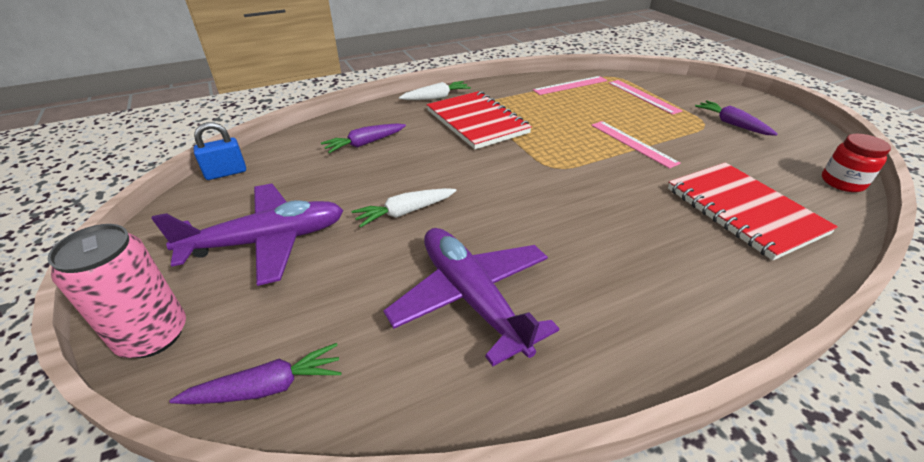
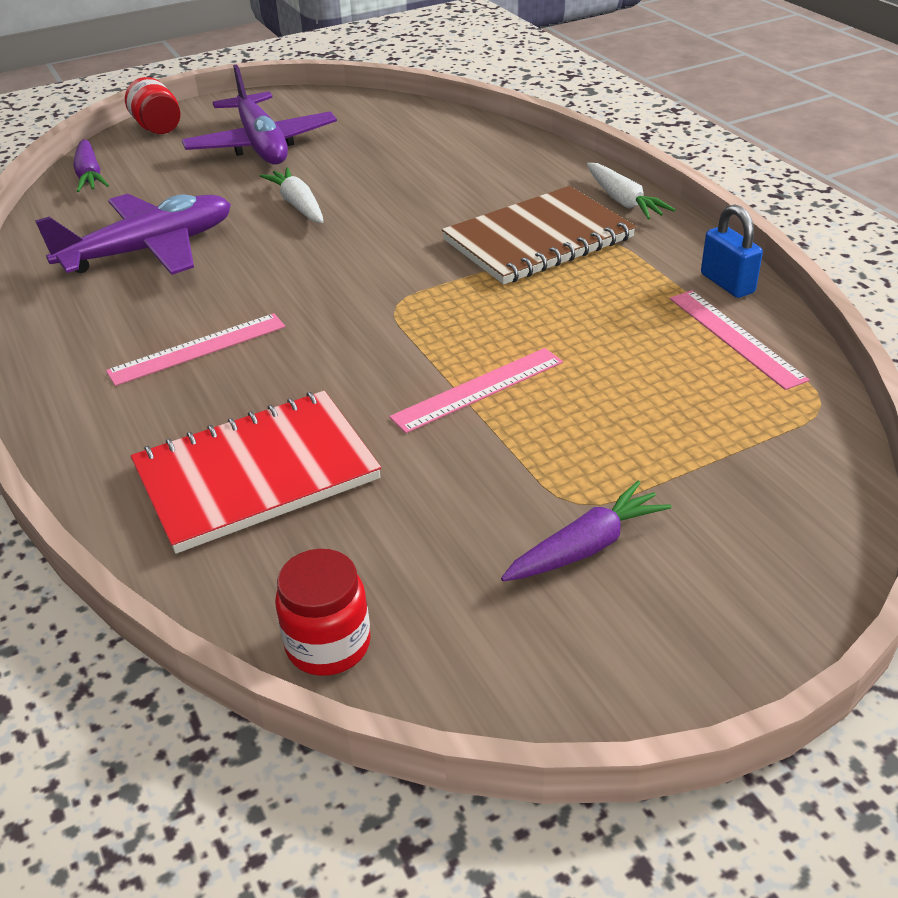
camera: 90 degrees right, 0 degrees up
(153, 335) = (158, 127): pink can -> red jar
(226, 173) = (387, 103): blue padlock -> blue padlock (727, 283)
(365, 143) = (458, 165): purple carrot -> none
(477, 122) = (538, 239): red notebook -> brown notebook
(643, 96) = (708, 433): pink ruler -> pink ruler (198, 349)

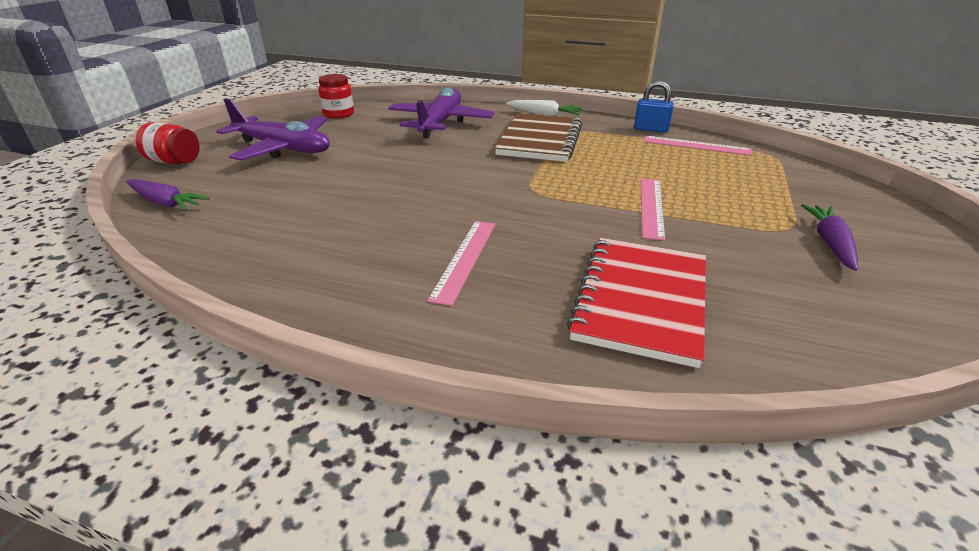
camera: 45 degrees left, 5 degrees down
(150, 250) = (312, 224): purple plane -> purple plane (440, 123)
(298, 205) = (373, 168): white carrot -> none
(328, 645) = (857, 354): red jar -> red jar (339, 114)

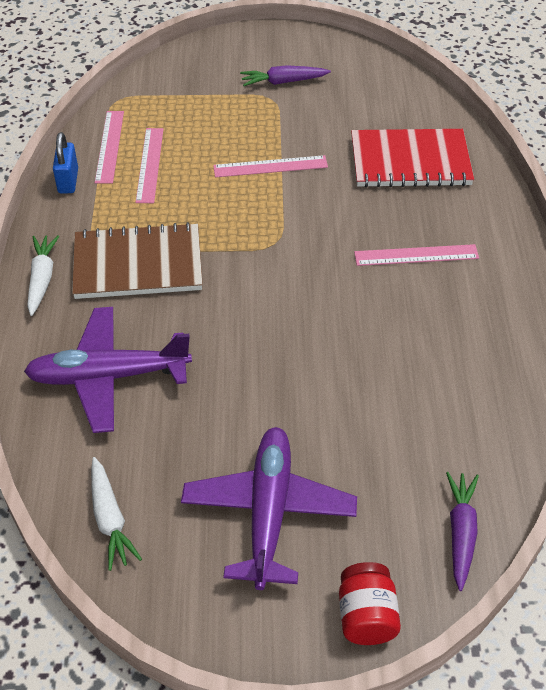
camera: 110 degrees left, 15 degrees up
(339, 114) = (110, 519): red jar -> white carrot
(666, 157) = (150, 165): none -> pink ruler

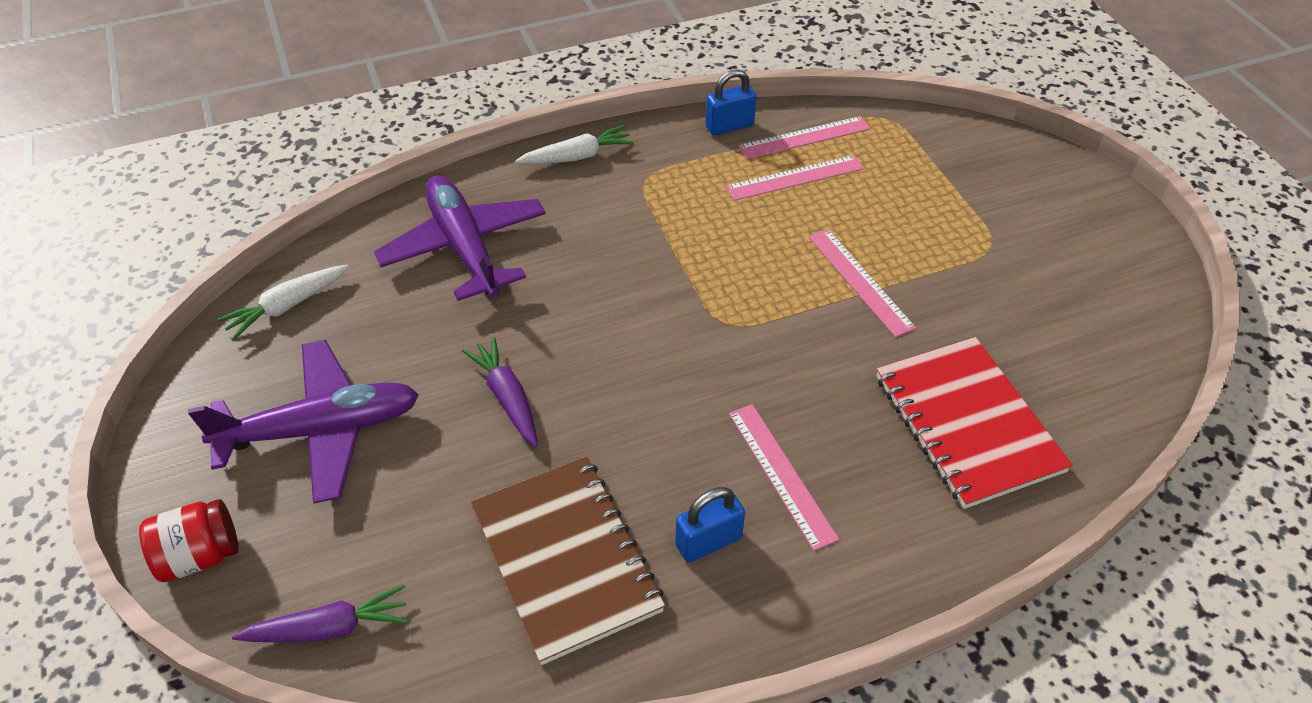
camera: 70 degrees right, 0 degrees up
(138, 264) = (632, 218): brown notebook -> brown notebook (566, 559)
(283, 82) = (1034, 248): purple carrot -> purple carrot (507, 397)
(456, 305) = (708, 541): none -> blue padlock

